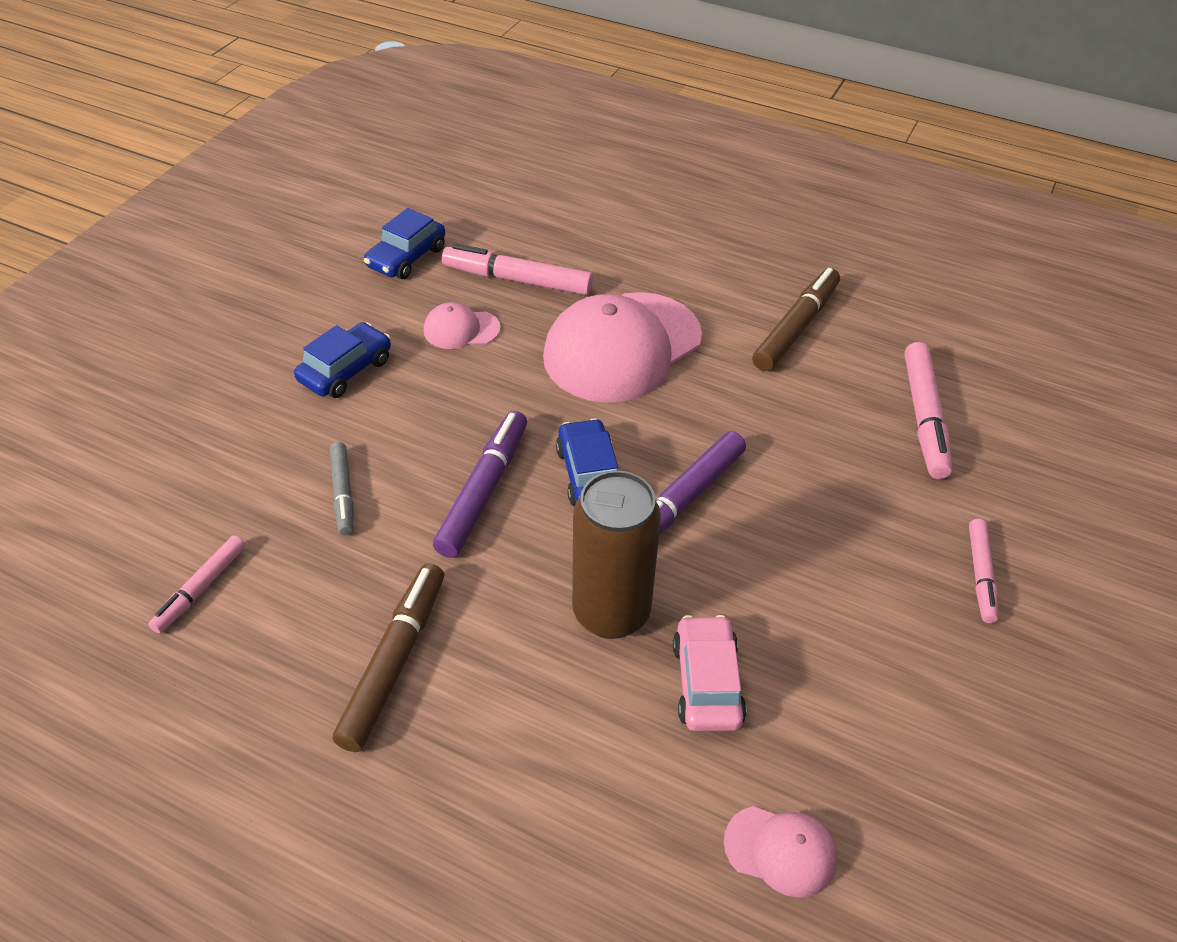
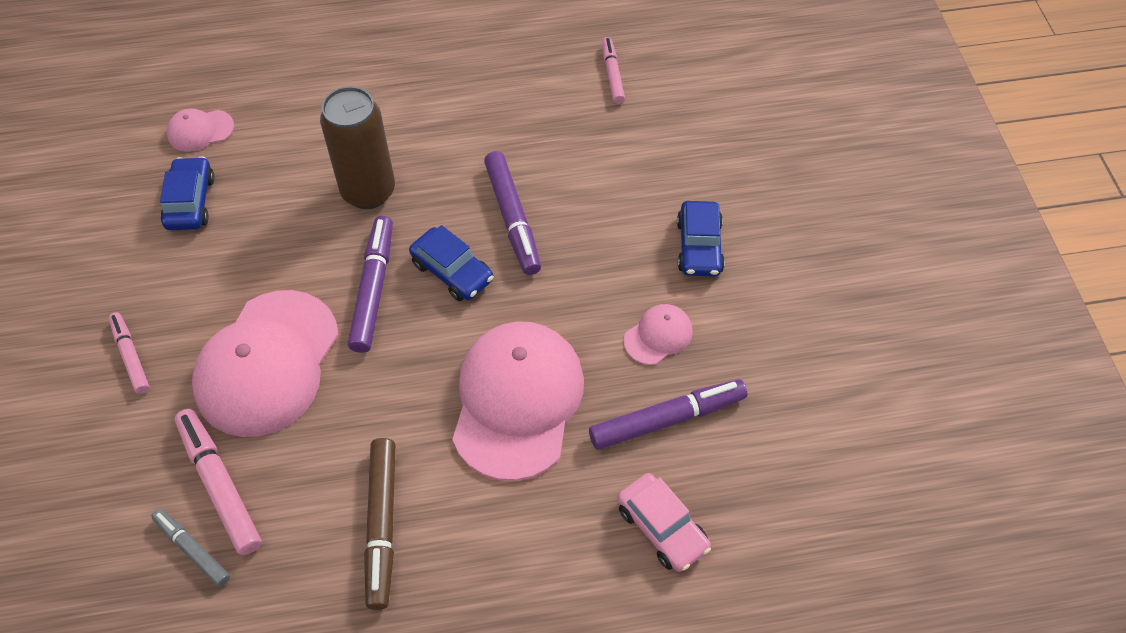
camera: 145 degrees right, 10 degrees up
(343, 493) = (598, 165): grey marker -> grey marker (192, 550)
(394, 662) = (469, 100): brown marker -> none
(406, 257) = (782, 381): blue car -> blue car (190, 202)
(517, 280) = (667, 419): pink marker -> purple marker
(707, 683) = (284, 185): pink car -> pink car (662, 528)
(832, 491) = (267, 363): none -> pink cap

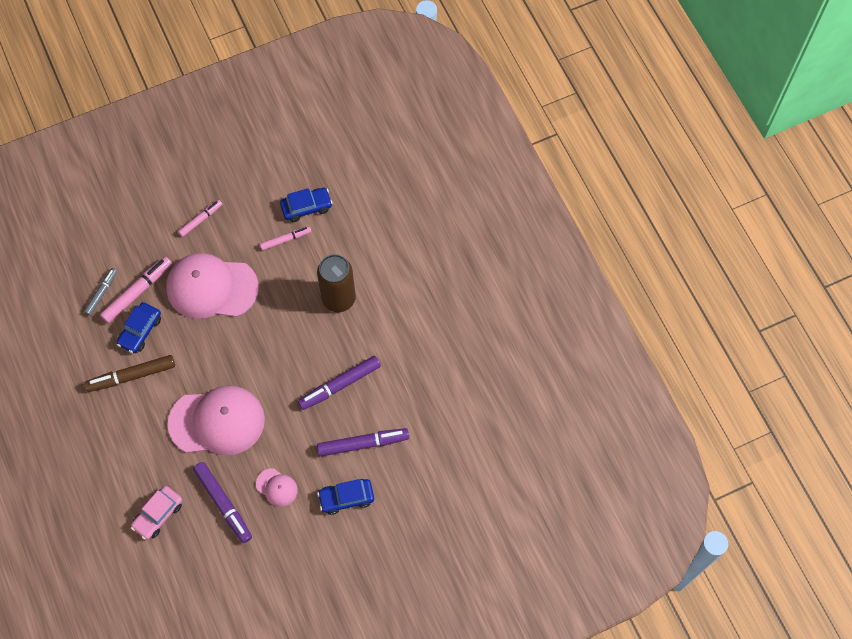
camera: 75 degrees right, 10 degrees up
(200, 130) = (359, 191): pink cap -> none
(373, 289) = (271, 324): purple marker -> purple marker (363, 444)
(452, 271) = (293, 363): blue car -> blue car (140, 331)
(612, 74) = (474, 414): pink marker -> pink marker (285, 239)

